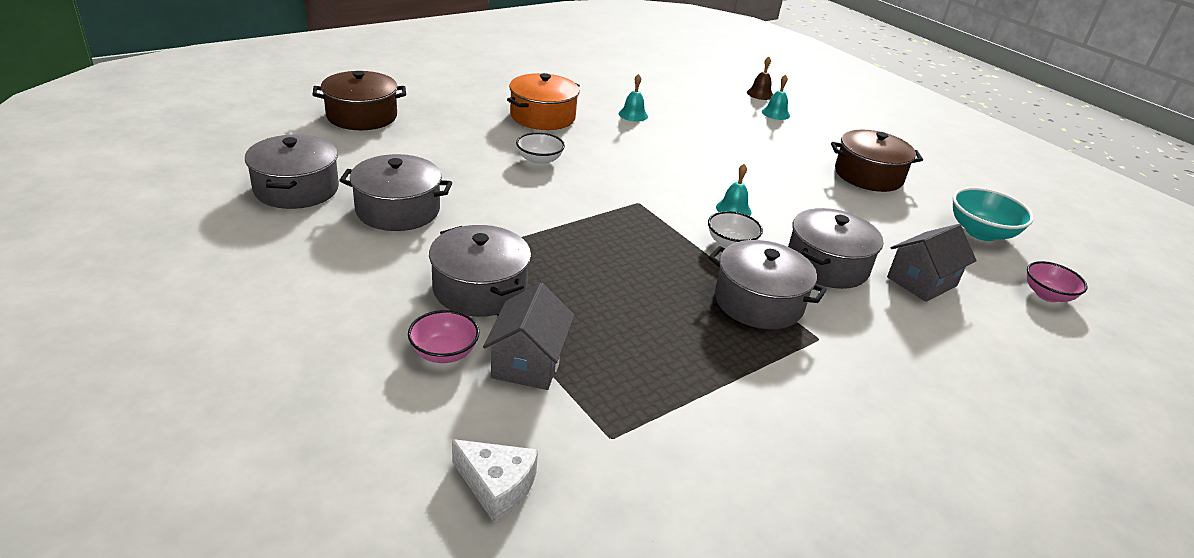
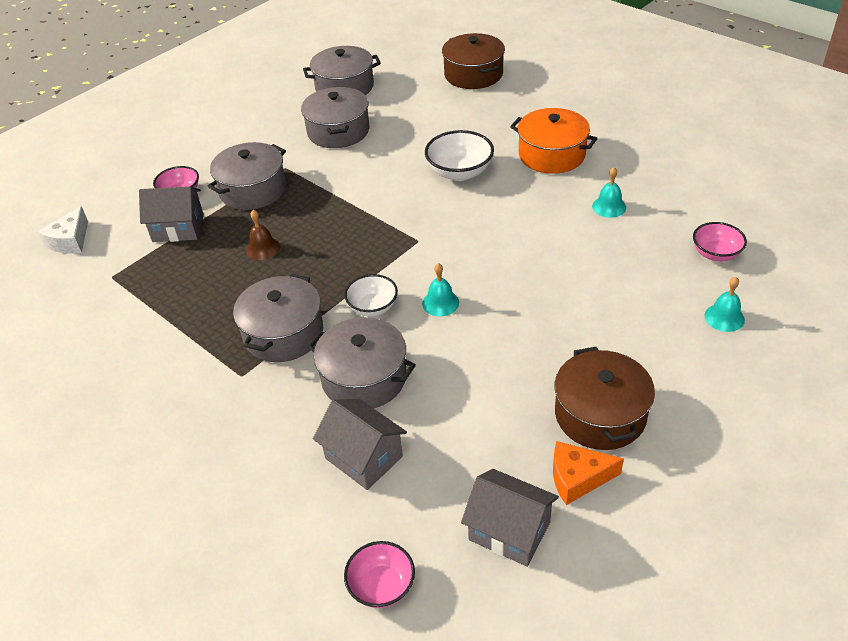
camera: 85 degrees right, 10 degrees up
(539, 160) = (459, 172): white bowl -> white bowl, size x1.51
(708, 97) = (715, 254): none -> pink bowl
(760, 94) = (778, 298): brown bell -> brown bell (263, 248)
(928, 197) = (577, 478): none -> orange cheese
(981, 232) = (509, 531): turquoise bowl -> grey house

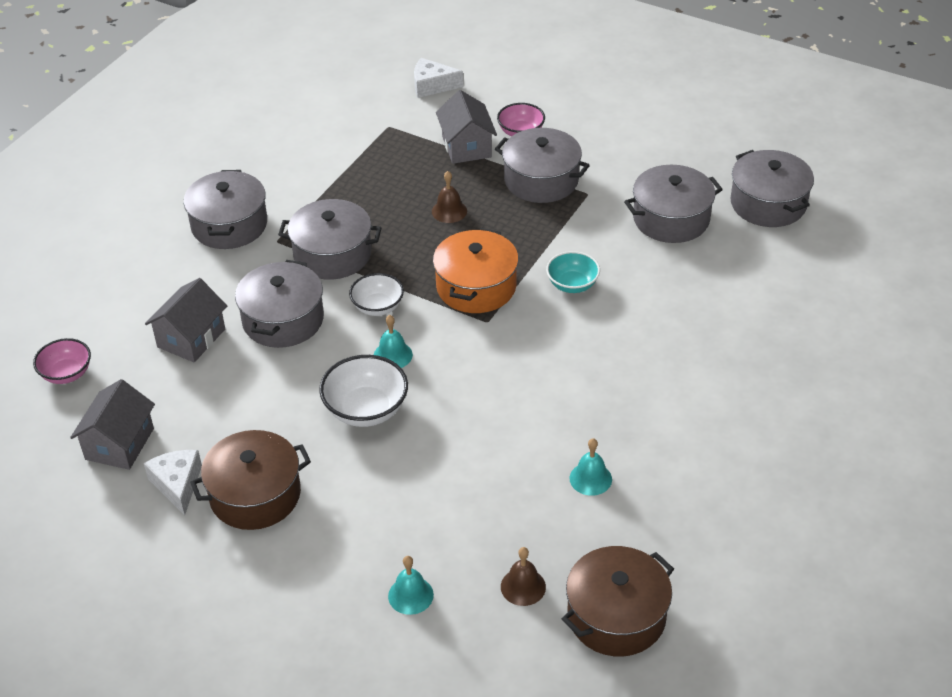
camera: 75 degrees right, 0 degrees up
(194, 414) = (229, 225): none -> grey pot
(392, 189) = (572, 284): none -> turquoise bowl
(459, 172) = (621, 335): white bowl -> white bowl (366, 410)
(473, 74) = (847, 315): brown pot -> brown pot (616, 616)
(552, 155) = (684, 414): orange pot -> orange pot (476, 287)
(577, 478) = (177, 484): orange cheese -> white cheese
(715, 254) = (523, 586): pink bowl -> brown bell

